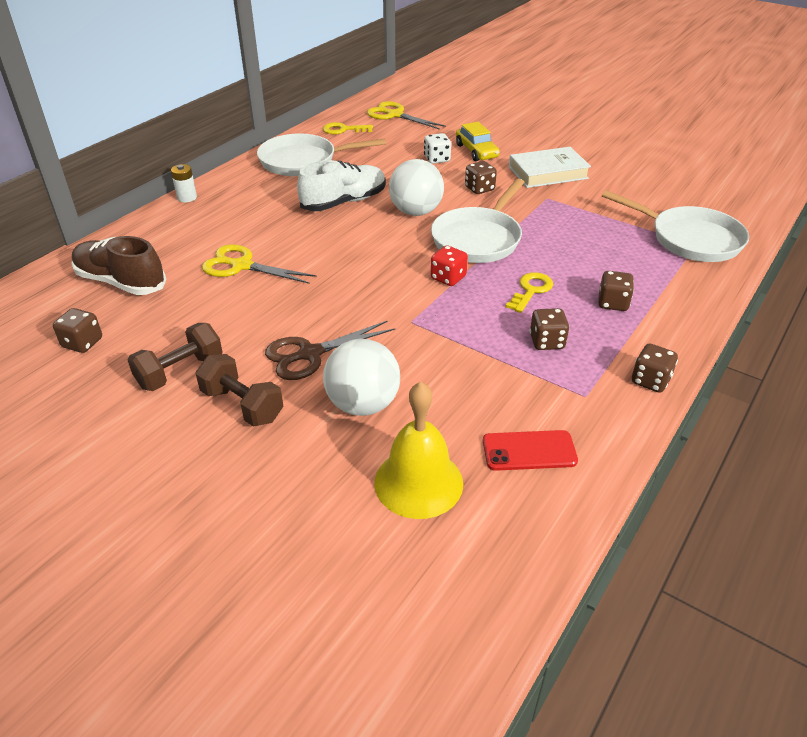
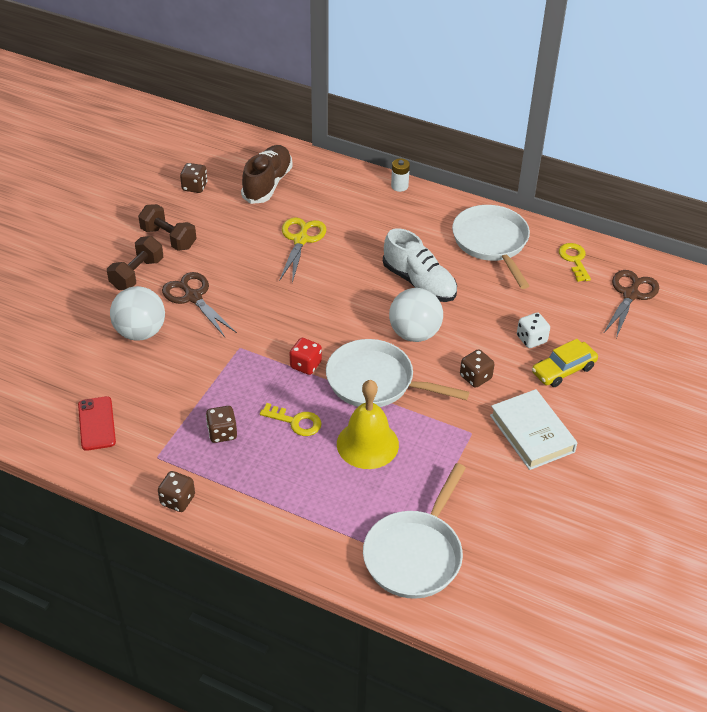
camera: 80 degrees right, 5 degrees up
(394, 115) = (630, 295): yellow scissors -> brown scissors
(418, 482) = (68, 368): yellow bell -> yellow bell (367, 444)
(612, 303) = (284, 480): brown dice -> none

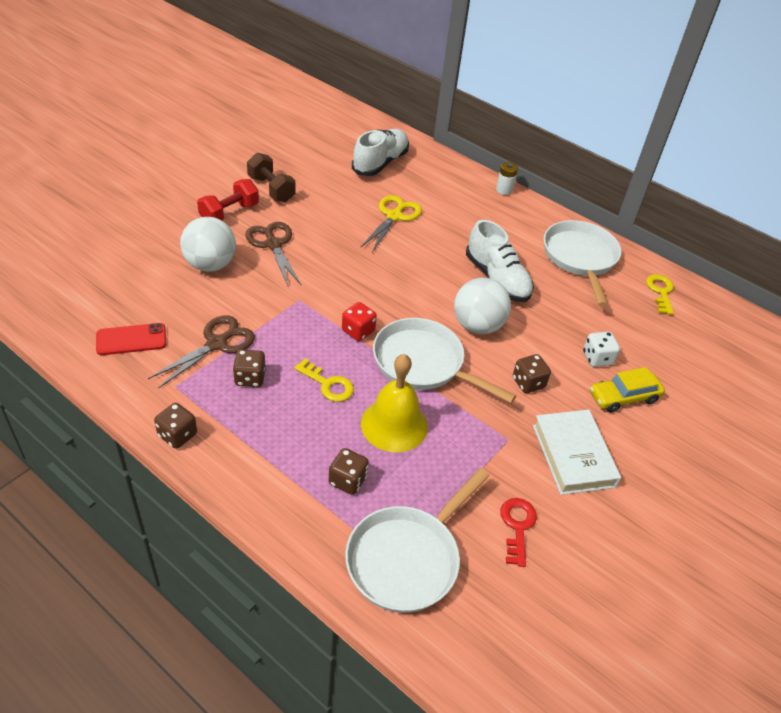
camera: 10 degrees right, 0 degrees up
(97, 423) = (131, 339): red phone -> red phone turned 75 degrees clockwise
(137, 274) = (229, 213): brown dumbbell -> red dumbbell
(194, 187) = (312, 152): brown dice -> brown dice (347, 480)
(267, 184) = (380, 163): brown shoe -> white shoe
(500, 505) = (517, 526): none -> red key
(630, 295) = (712, 338): brown scissors -> brown scissors (217, 344)

